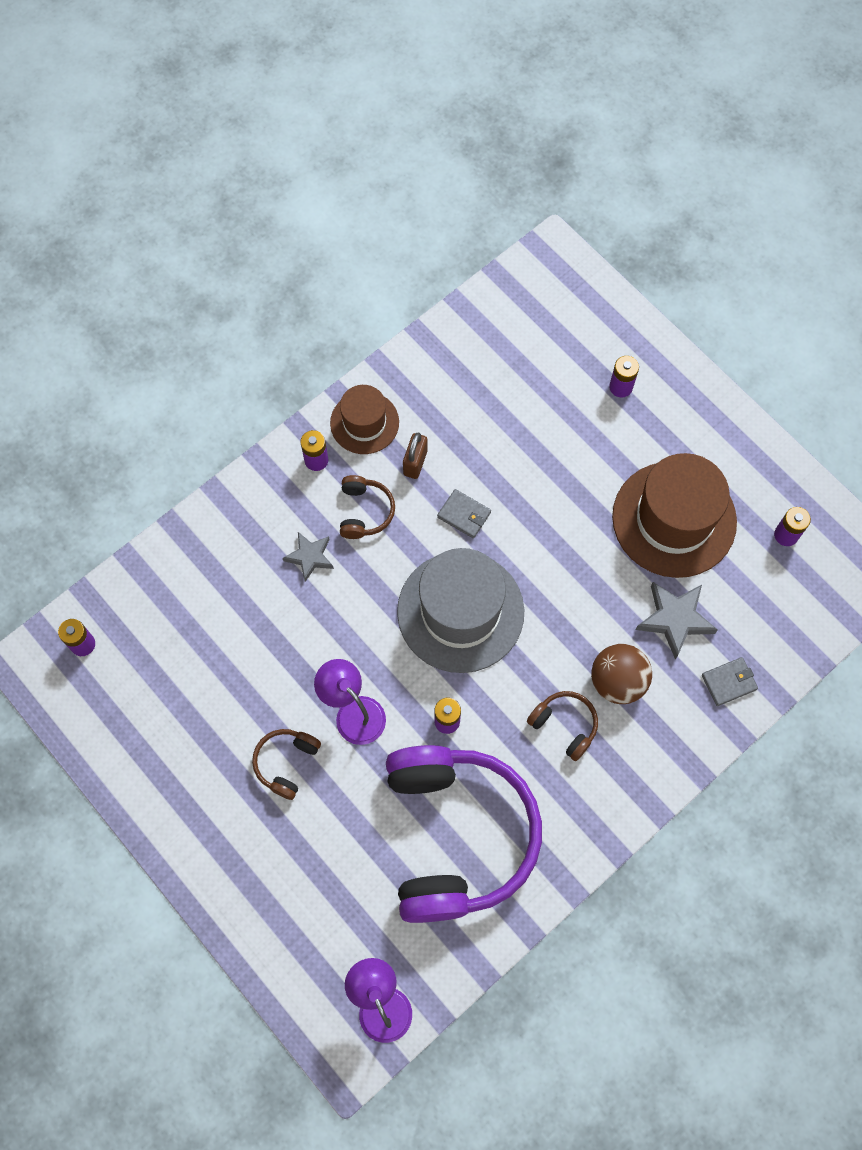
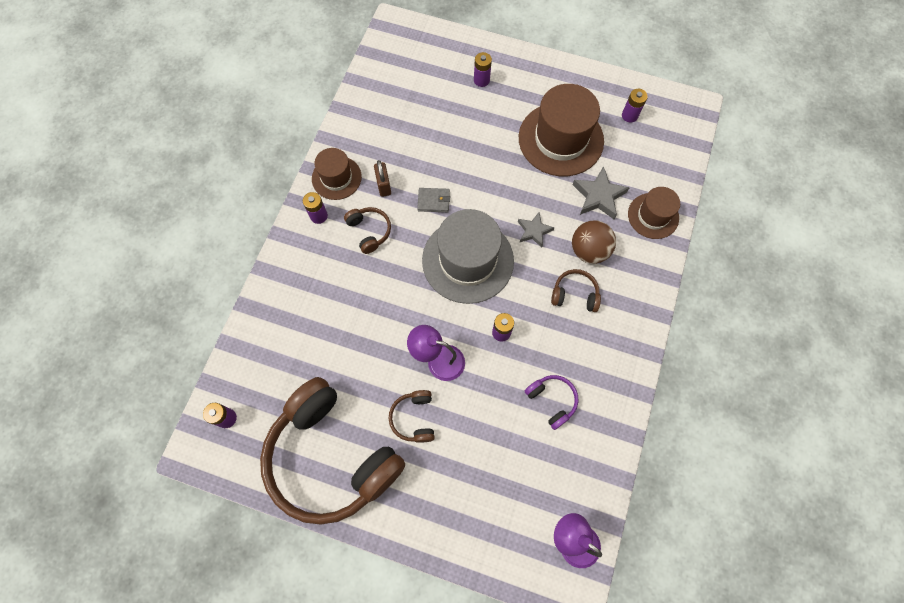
camera: 30 degrees left, 0 degrees up
(170, 753) = (331, 457): none -> brown headphones
(310, 557) = (350, 278): grey star -> grey star (534, 231)
(456, 835) = (552, 400): purple headphones -> purple headphones, size x0.40
(729, 682) = (653, 216): grey wallet -> brown hat

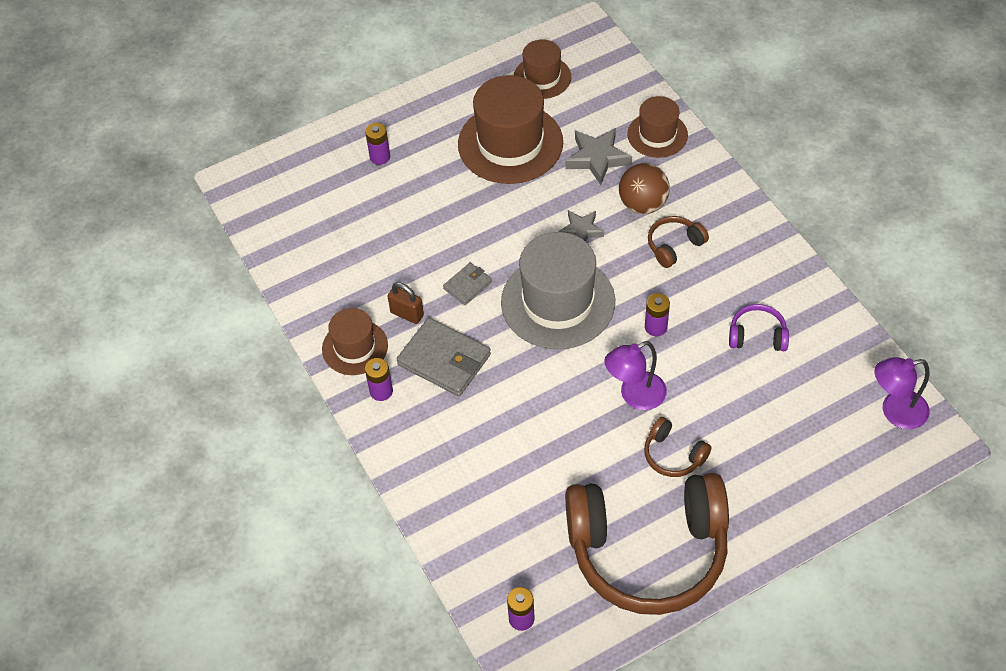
camera: 45 degrees left, 15 degrees down
(369, 231) = (444, 360): brown headphones -> grey wallet
(629, 115) = (542, 77): purple battery -> brown hat

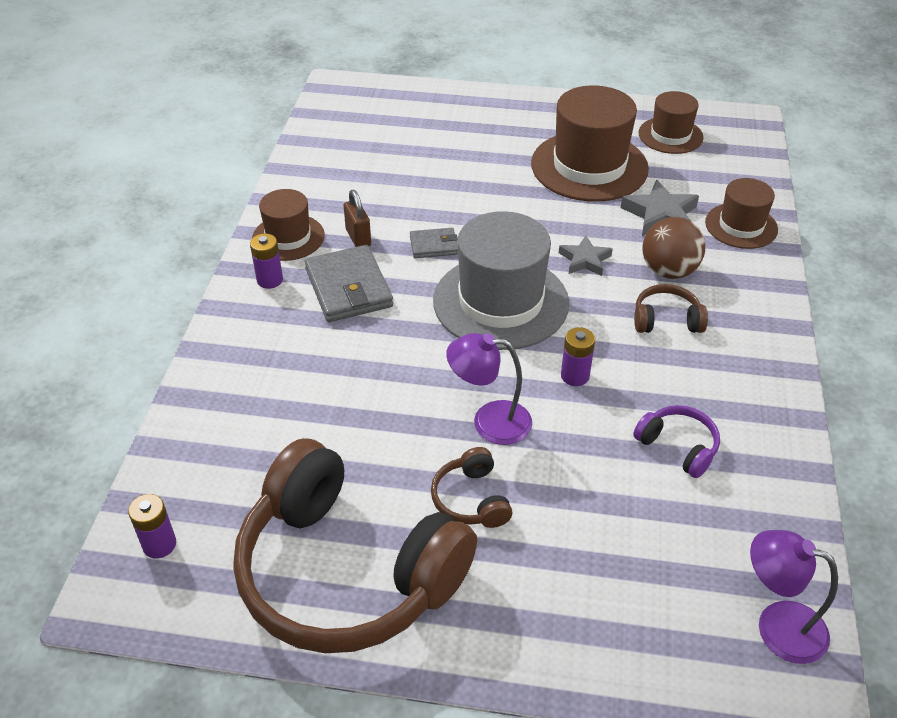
camera: 35 degrees right, 10 degrees down
(380, 157) = (466, 123): purple battery -> none

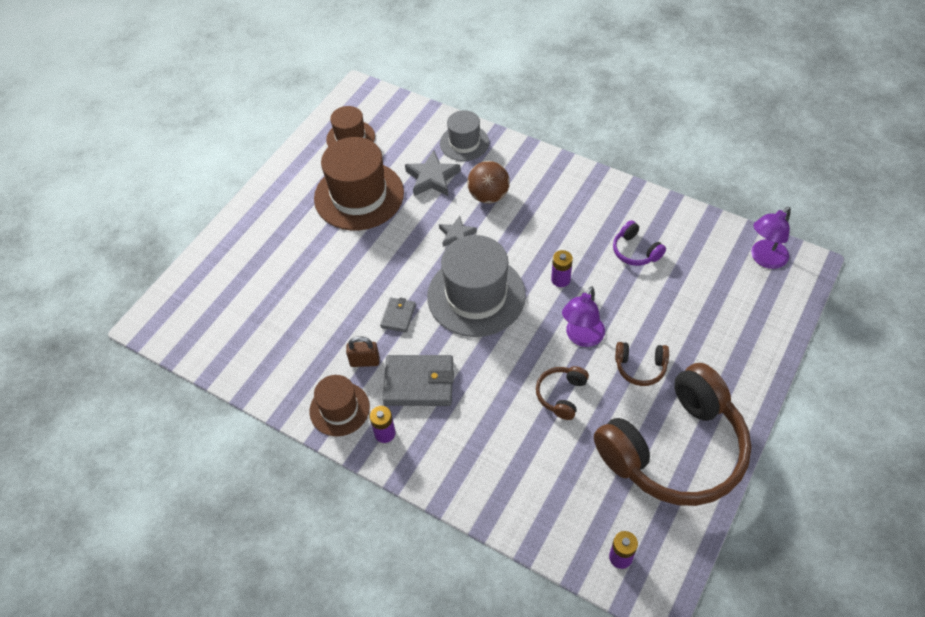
camera: 65 degrees left, 10 degrees up
(666, 320) = (532, 215): brown headphones -> brown headphones (561, 395)
(678, 446) = (635, 251): purple headphones -> purple headphones turned 105 degrees counterclockwise
(741, 226) = (464, 143): brown hat -> grey hat

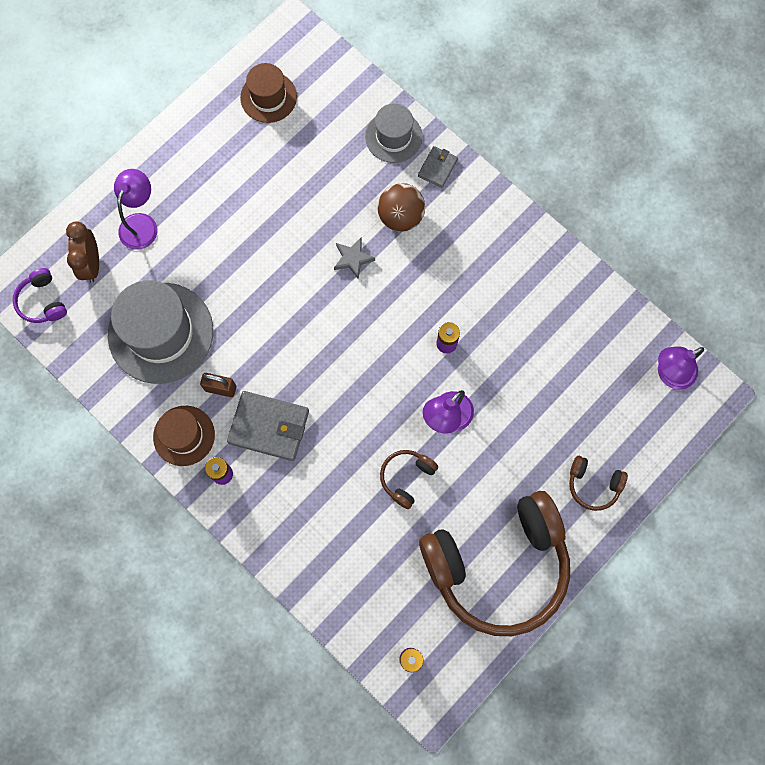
camera: 10 degrees right, 20 degrees up
(221, 290) = (91, 264): none -> brown clock
(261, 249) = (141, 223): none -> purple lamp
(359, 195) = (260, 179): brown hat -> none
(398, 316) = (266, 344): grey wallet -> grey wallet (437, 168)
(432, 178) = (346, 176): grey star -> none
(476, 295) = (353, 340): grey hat -> grey hat (160, 333)
(635, 251) = (536, 329): purple headphones -> purple headphones (42, 301)
(640, 367) = (495, 467): brown headphones -> brown headphones (593, 485)

